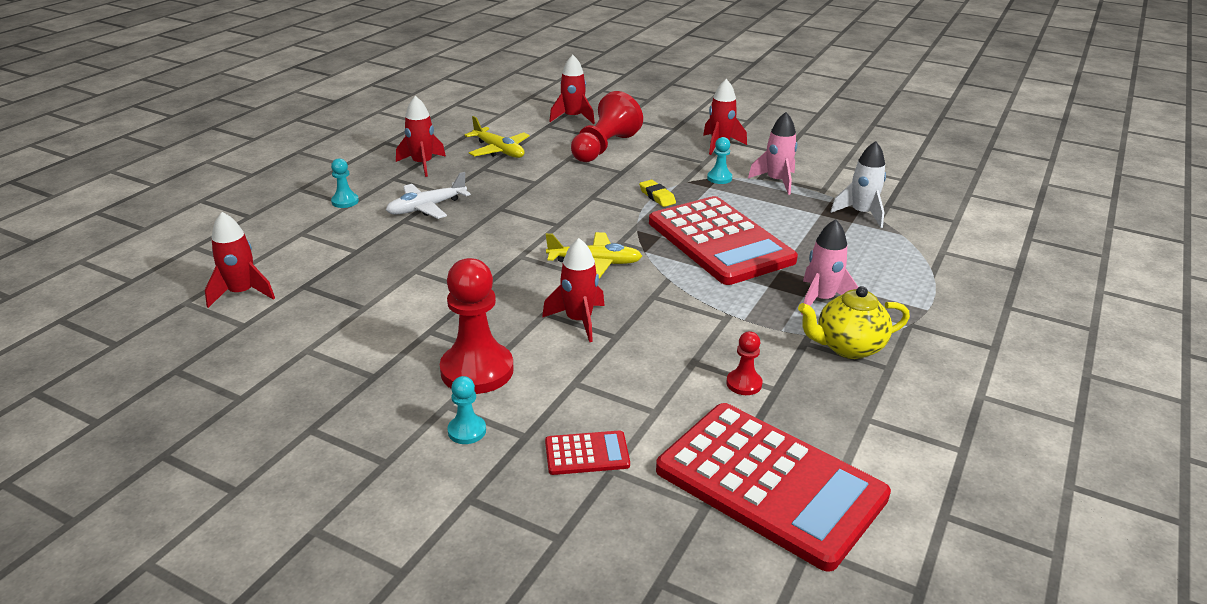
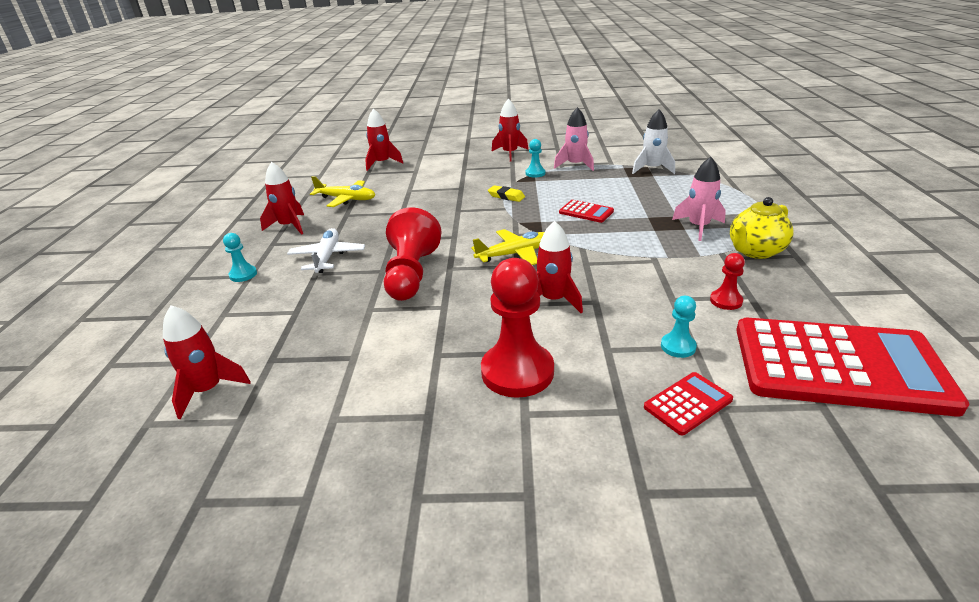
camera: 25 degrees left, 0 degrees up
(426, 208) = (327, 257): white plane -> white plane turned 150 degrees clockwise
(467, 431) = (569, 429): turquoise pawn -> turquoise pawn (678, 346)
(604, 147) = (429, 176): red pawn -> red pawn (411, 274)
(720, 241) = (586, 212): red calculator -> red calculator, size x0.41

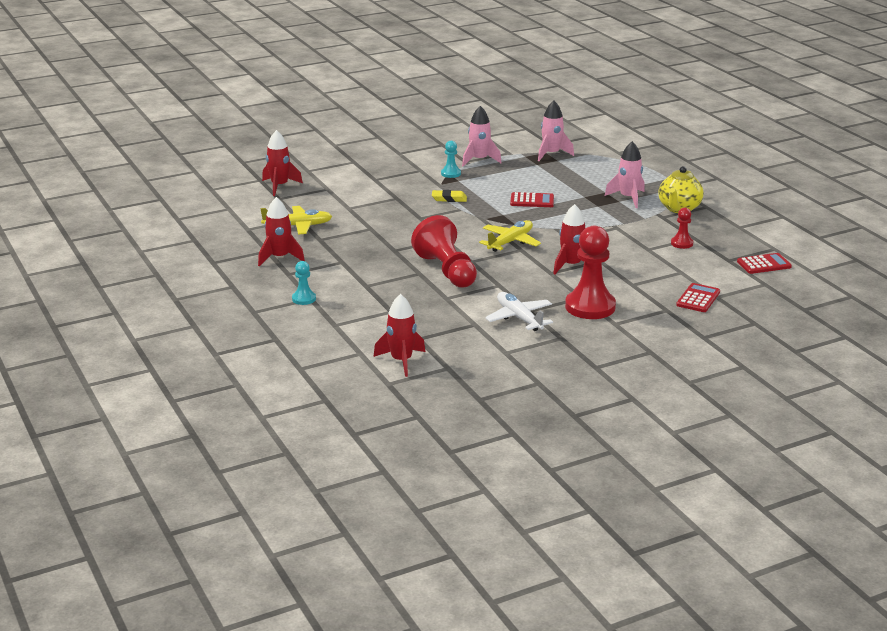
camera: 30 degrees left, 5 degrees down
(327, 257) = (358, 273): white plane -> white plane (519, 318)
(510, 153) = (402, 157): red rocket -> none
(652, 169) = (551, 154): white rocket -> pink rocket
(678, 346) = (672, 274): turquoise pawn -> none
(838, 366) = (764, 264): red calculator -> red calculator, size x0.41

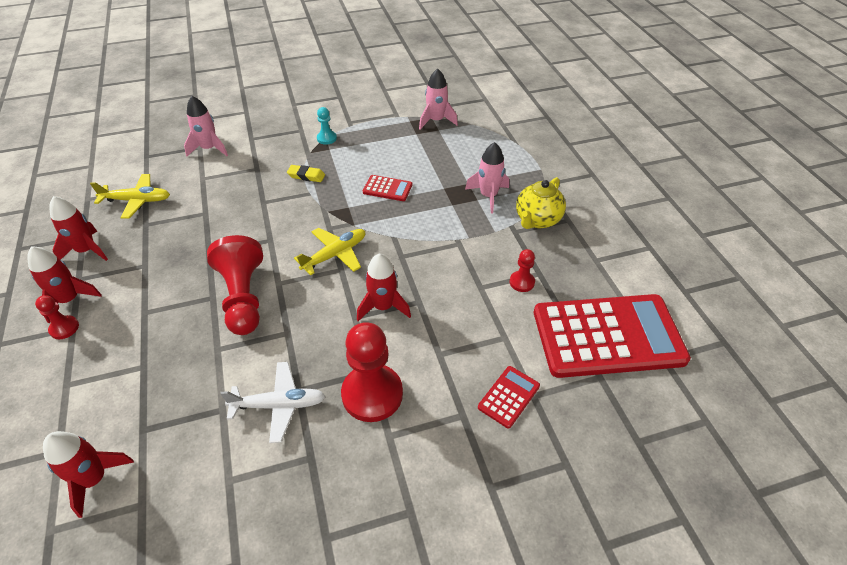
camera: 10 degrees right, 20 degrees up
(279, 186) = (157, 139): red rocket -> red rocket (70, 300)
(304, 299) = (64, 328): turquoise pawn -> red pawn
(479, 160) = (363, 122): pink rocket -> pink rocket (209, 149)
(519, 318) = (279, 405): white plane -> white plane turned 105 degrees clockwise
(764, 264) = (608, 336): red calculator -> red calculator, size x2.42

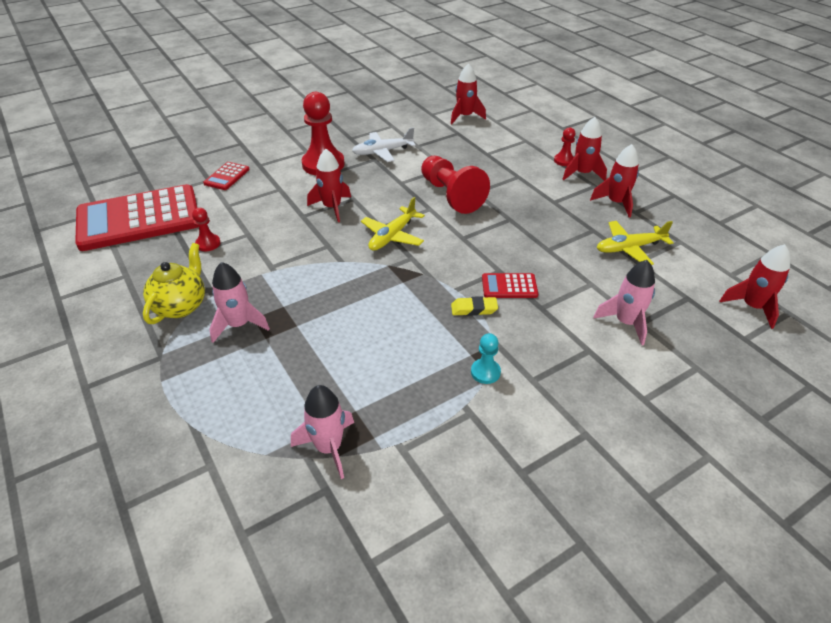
camera: 165 degrees right, 5 degrees down
(112, 143) = (752, 307): none -> red rocket
(387, 188) = (367, 311): red calculator -> red calculator (509, 286)

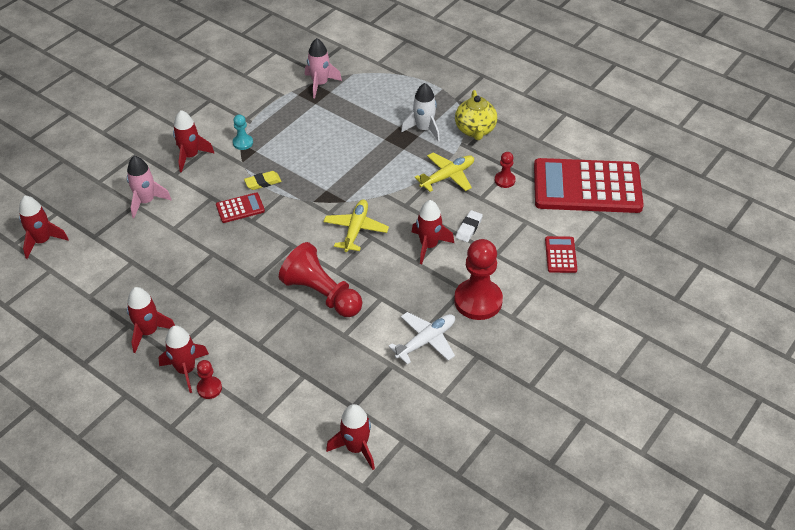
camera: 160 degrees right, 5 degrees up
(139, 218) = (587, 187): red calculator -> red calculator turned 135 degrees counterclockwise
(239, 325) = (424, 129): pink rocket -> white rocket
(284, 212) = (469, 228): none -> white eraser
(564, 371) = (190, 156): none -> red rocket
(629, 248) = (138, 274): yellow plane -> yellow plane (447, 176)

